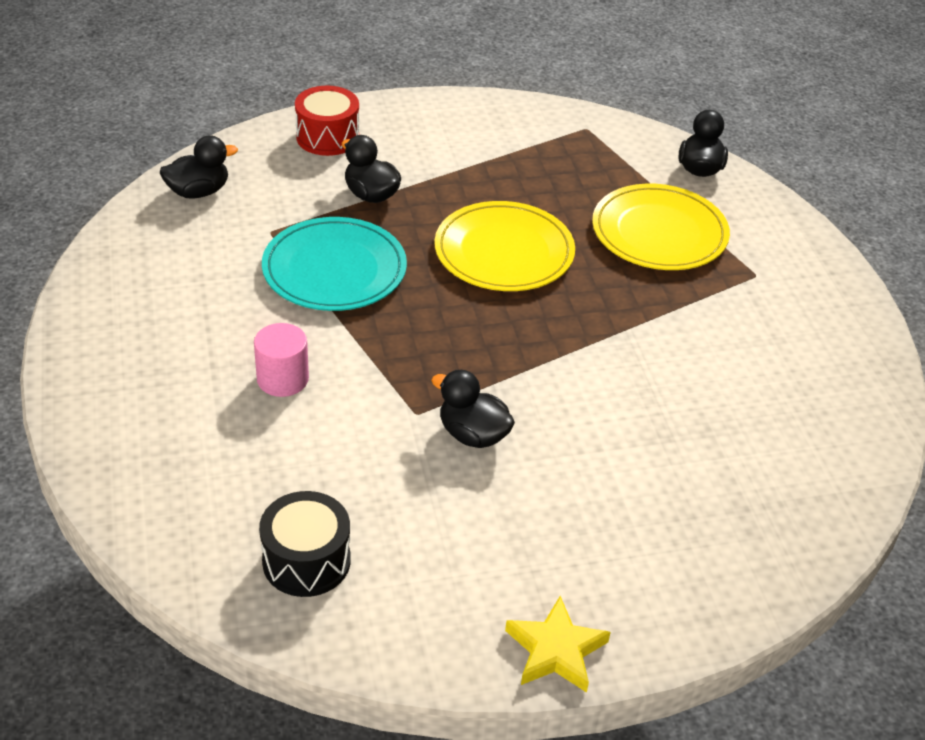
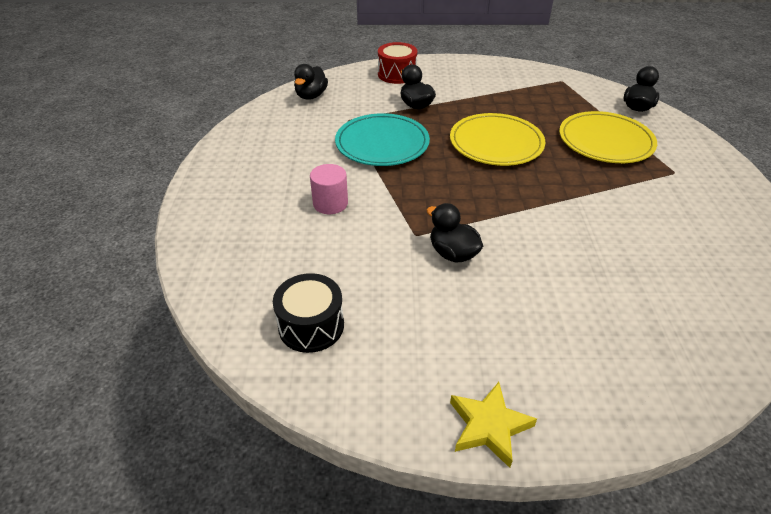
camera: 15 degrees right, 0 degrees up
(198, 192) = (311, 96): black duck -> black duck turned 120 degrees clockwise

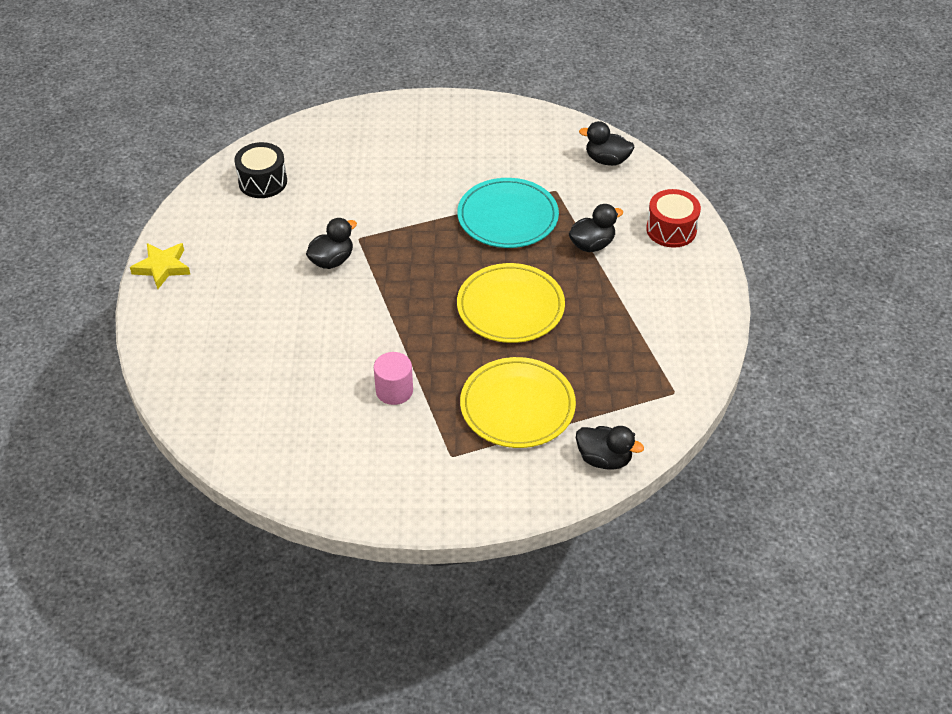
camera: 90 degrees right, 5 degrees up
(330, 203) = (406, 184): pink cylinder -> pink cylinder (394, 390)

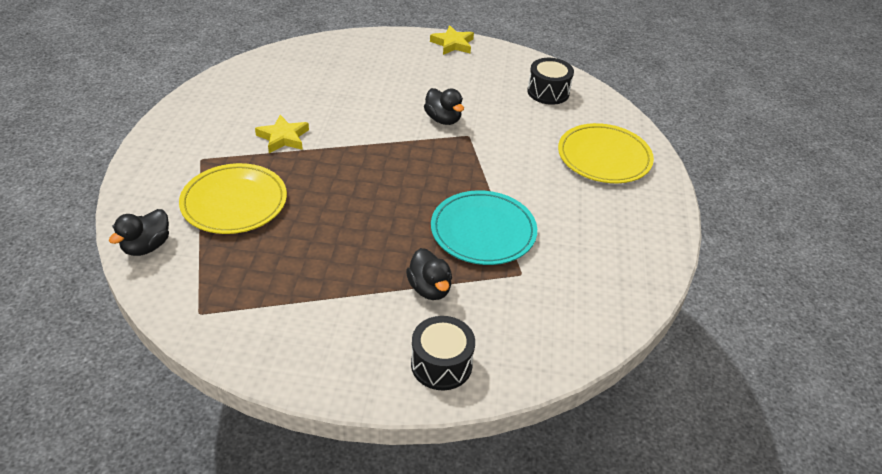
camera: 95 degrees right, 5 degrees down
(394, 390) = (283, 137): pink cylinder -> yellow star
(510, 307) = (356, 215): yellow plate -> yellow plate (604, 157)
(607, 160) = (572, 328): black duck -> none
(671, 230) = (441, 364): red drum -> black drum

